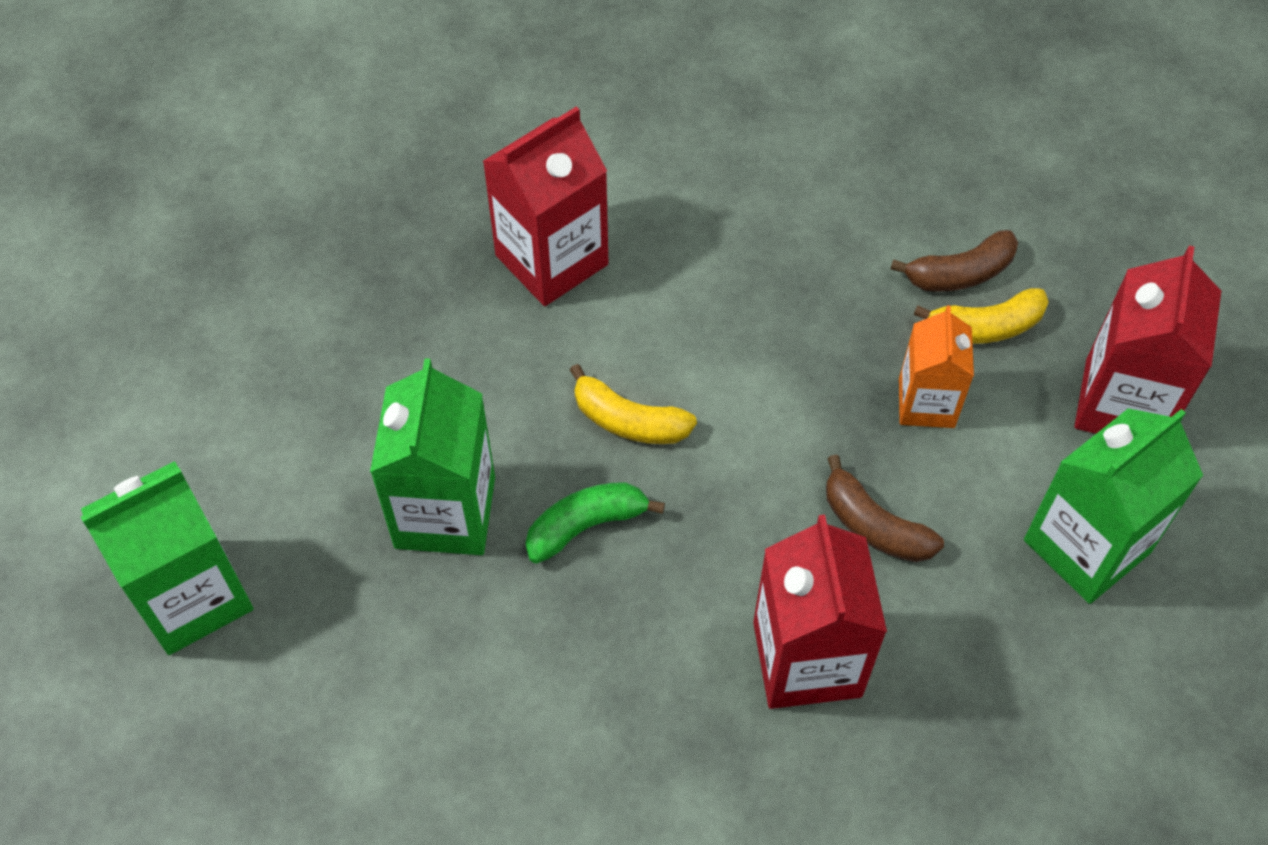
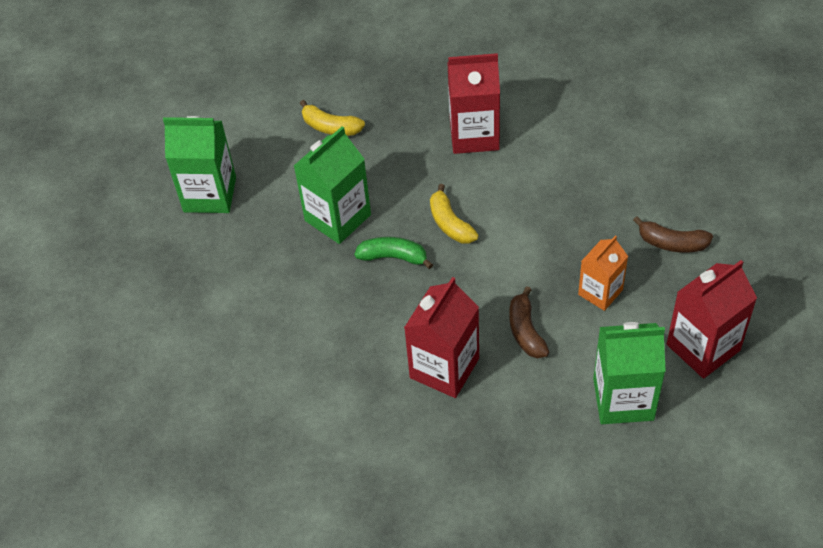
camera: 40 degrees right, 5 degrees down
(985, 327) = (662, 274): yellow banana -> yellow banana (331, 127)

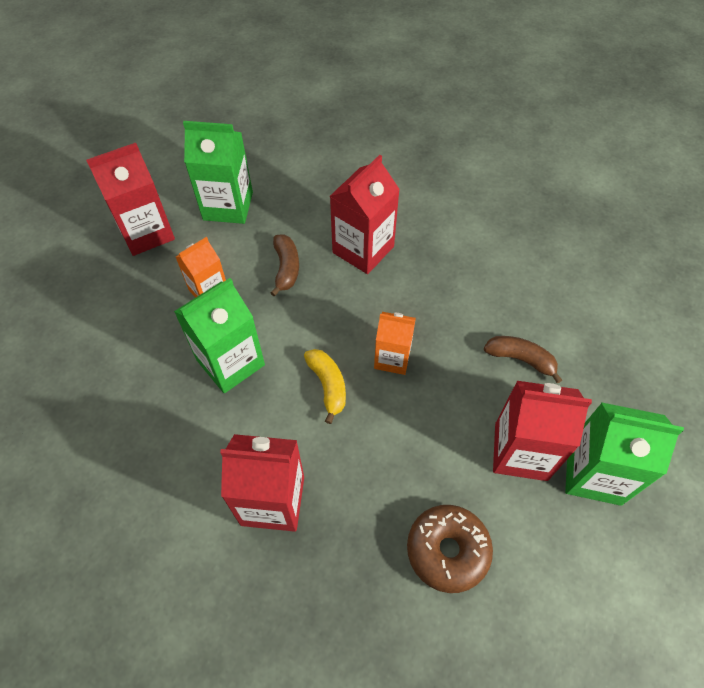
camera: 175 degrees left, 5 degrees up
(271, 200) = (520, 451): none -> red carton
(331, 127) = (447, 550): yellow banana -> brown donut
(338, 217) = (446, 414): green carton -> green carton (230, 362)
(393, 257) = (392, 358): green banana -> orange carton
(672, 243) = (122, 326): brown banana -> brown banana (520, 359)

